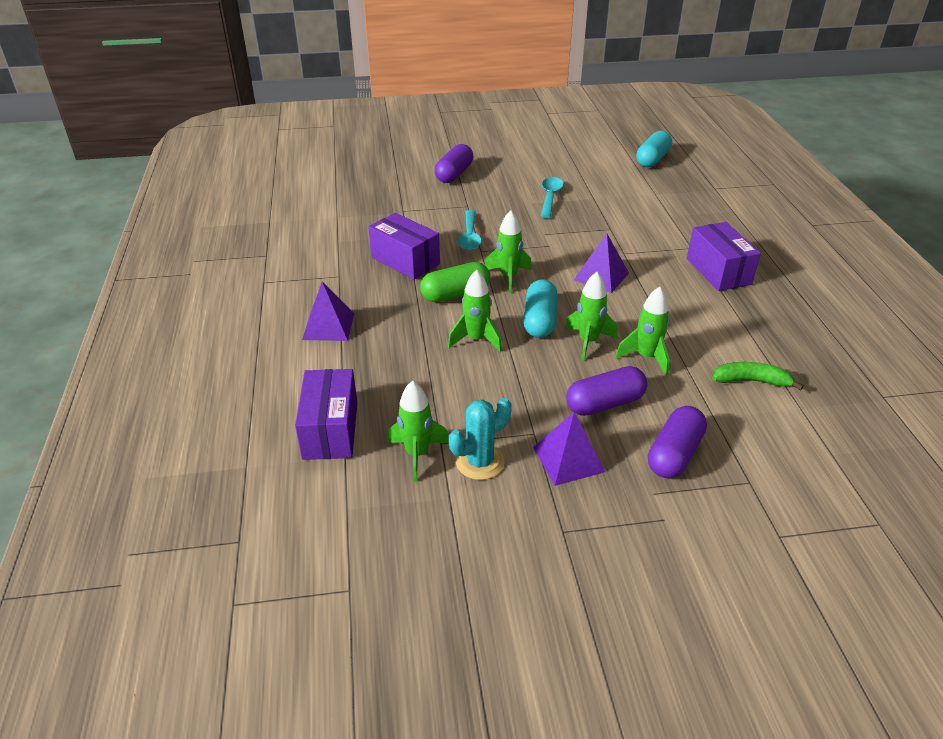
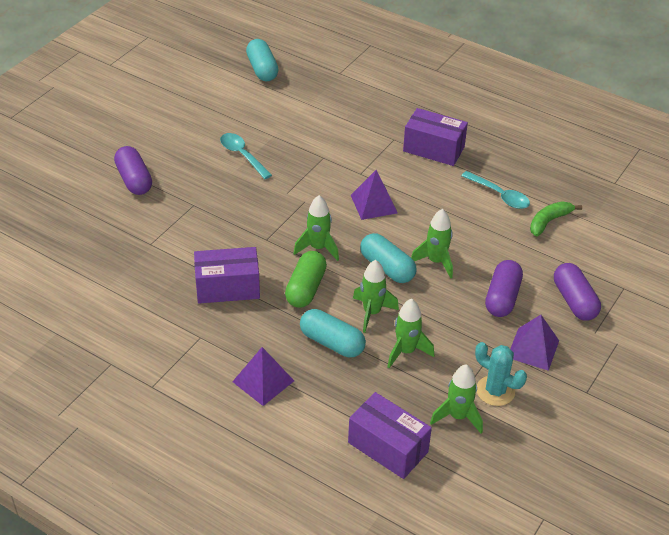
camera: 50 degrees left, 5 degrees up
(414, 337) = (332, 343): none -> turquoise capsule
(470, 237) = (240, 232): turquoise spoon -> turquoise spoon (500, 195)
(480, 462) = (495, 391): turquoise cactus -> turquoise cactus turned 60 degrees counterclockwise
(646, 357) = (480, 247): green rocket -> green rocket (406, 351)

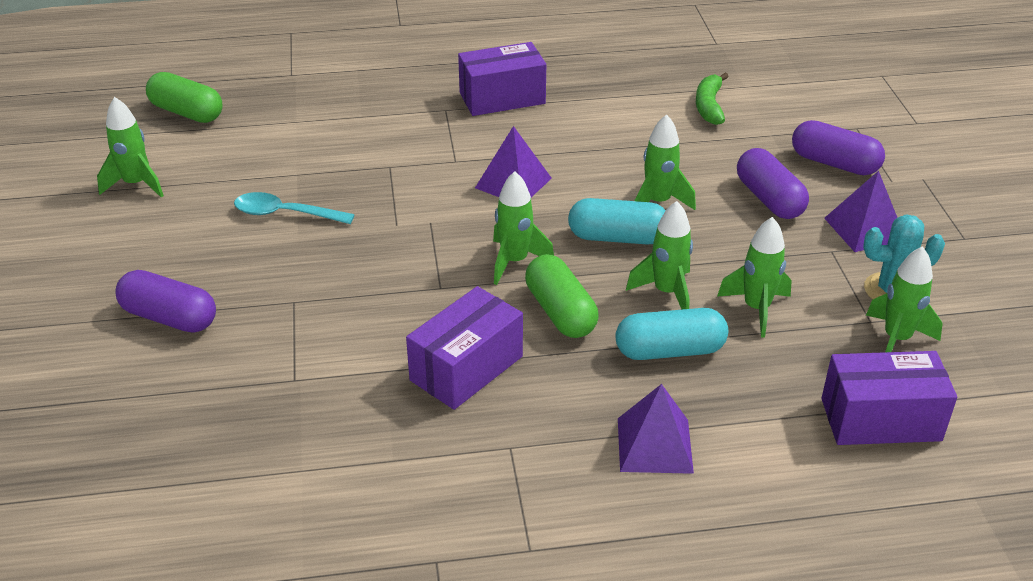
camera: 40 degrees left, 5 degrees down
(195, 99) = (136, 184): none -> green rocket
(262, 69) = (187, 112): turquoise capsule -> green capsule
(500, 195) = (630, 107): turquoise spoon -> none

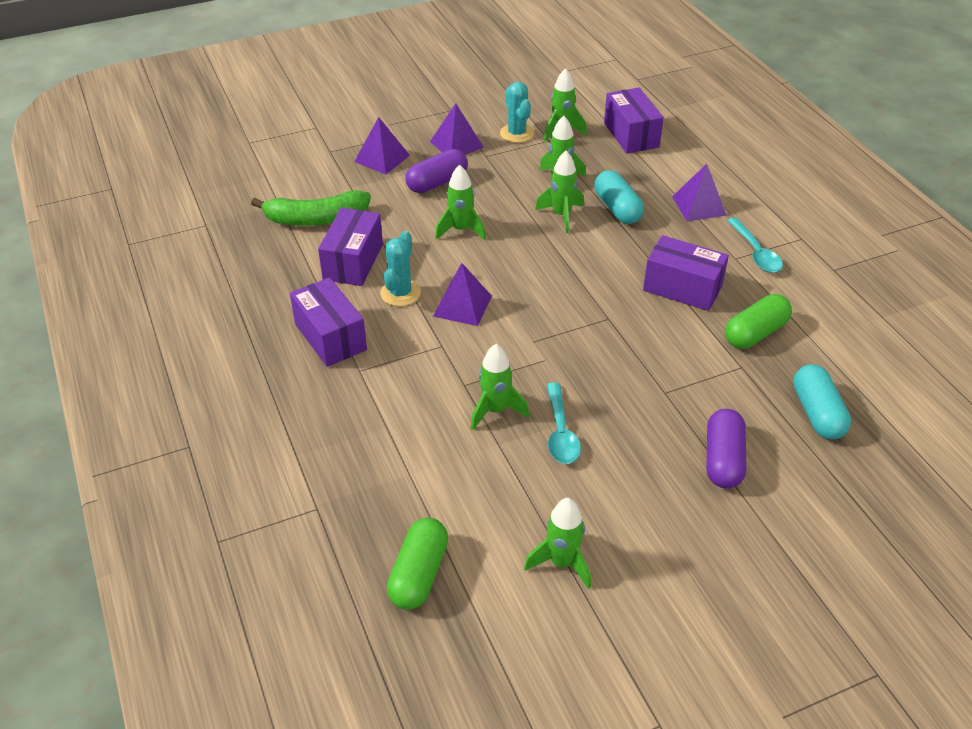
camera: 105 degrees left, 5 degrees up
(513, 475) = (756, 253): none -> turquoise spoon
(514, 261) = (562, 287): green rocket -> green rocket (495, 410)
(553, 145) = (400, 293): none -> turquoise cactus
(560, 312) = (605, 257): green capsule -> green capsule (755, 333)
(617, 238) = (511, 243): turquoise capsule -> turquoise capsule (817, 413)
(620, 122) = (353, 262): none -> purple box
(709, 106) = (316, 219): green banana -> green banana, size x1.57
(834, 163) = (382, 158): purple capsule -> purple pyramid

